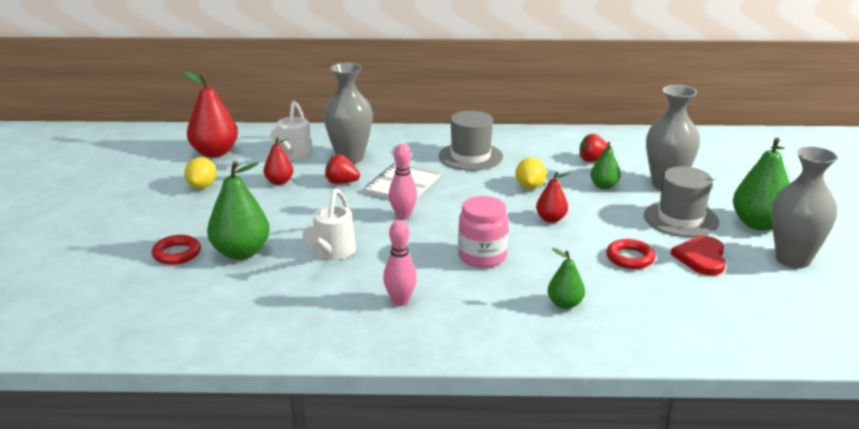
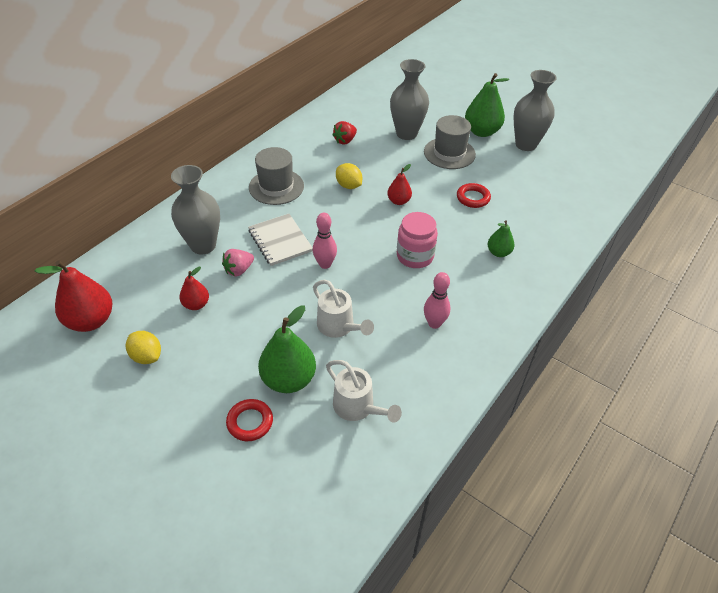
camera: 55 degrees left, 20 degrees up
(292, 154) = (157, 274): white watering can -> white watering can (358, 408)
(341, 182) = (239, 270): red strawberry -> pink strawberry
(604, 186) = (382, 157): green pear -> none
(701, 257) = (496, 173): red heart -> none

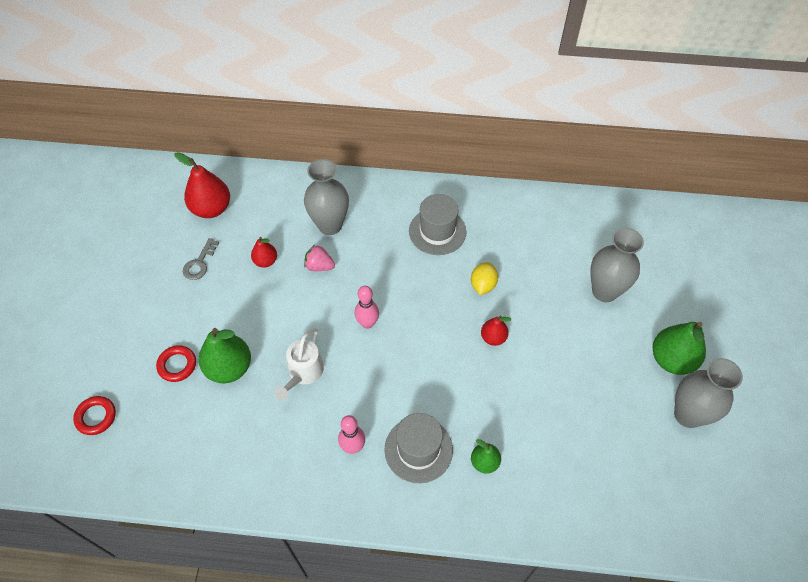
camera: 60 degrees right, 10 degrees up
(147, 356) = (199, 263): yellow lemon -> grey key
(280, 241) = (372, 274): white notebook -> none
(345, 141) = (546, 246): red strawberry -> none
(358, 408) = (228, 432): white watering can -> none
(415, 256) = (427, 389): pink jar -> none
(449, 153) = (606, 346): grey hat -> grey hat (418, 449)
(473, 198) = (550, 401): red ring -> red ring (96, 417)

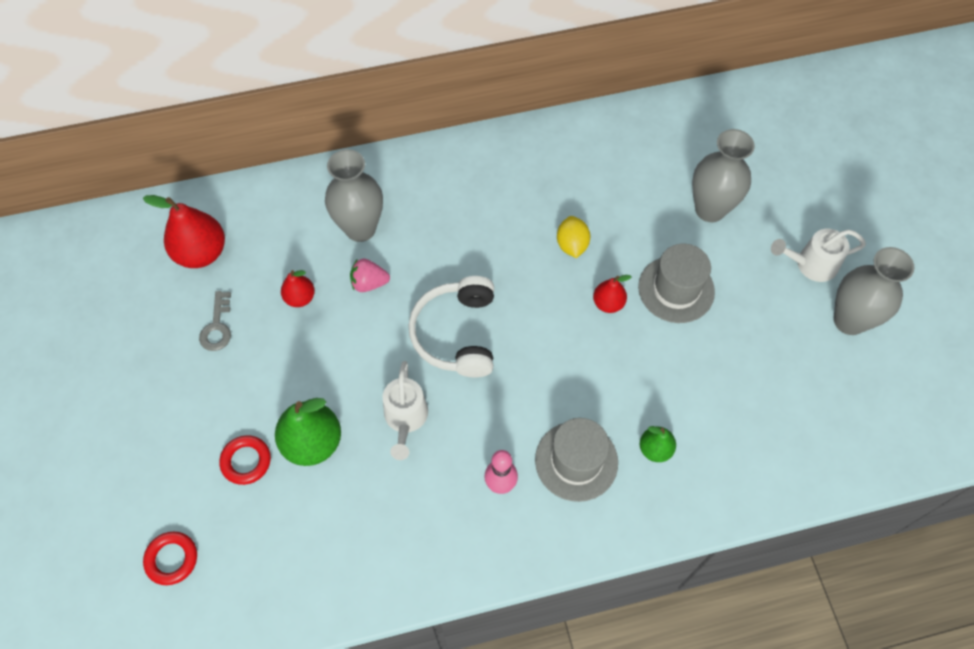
camera: 20 degrees left, 5 degrees up
(367, 323) = (456, 334): pink bowling pin -> white headphones
(437, 231) = (493, 196): grey hat -> grey hat (676, 289)
(671, 359) = (810, 264): green pear -> white watering can

